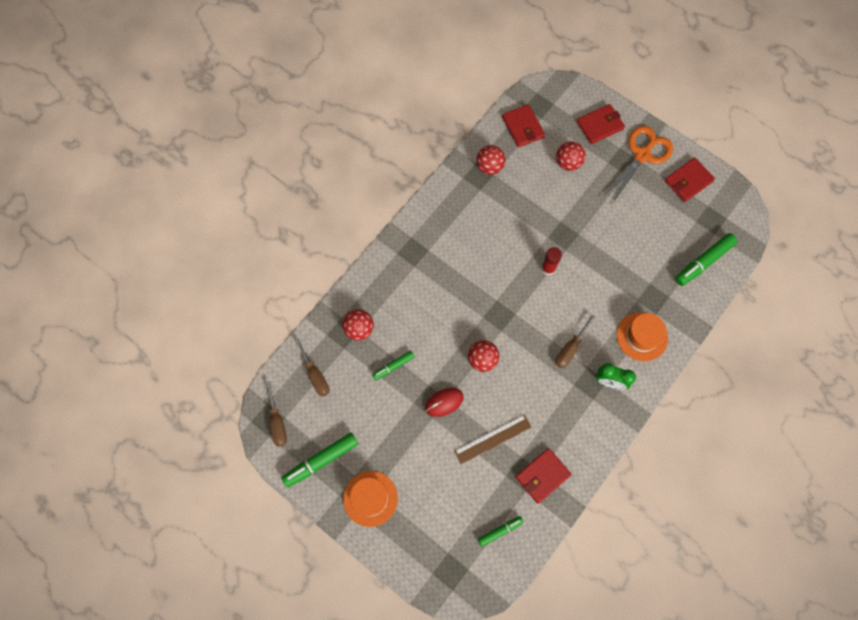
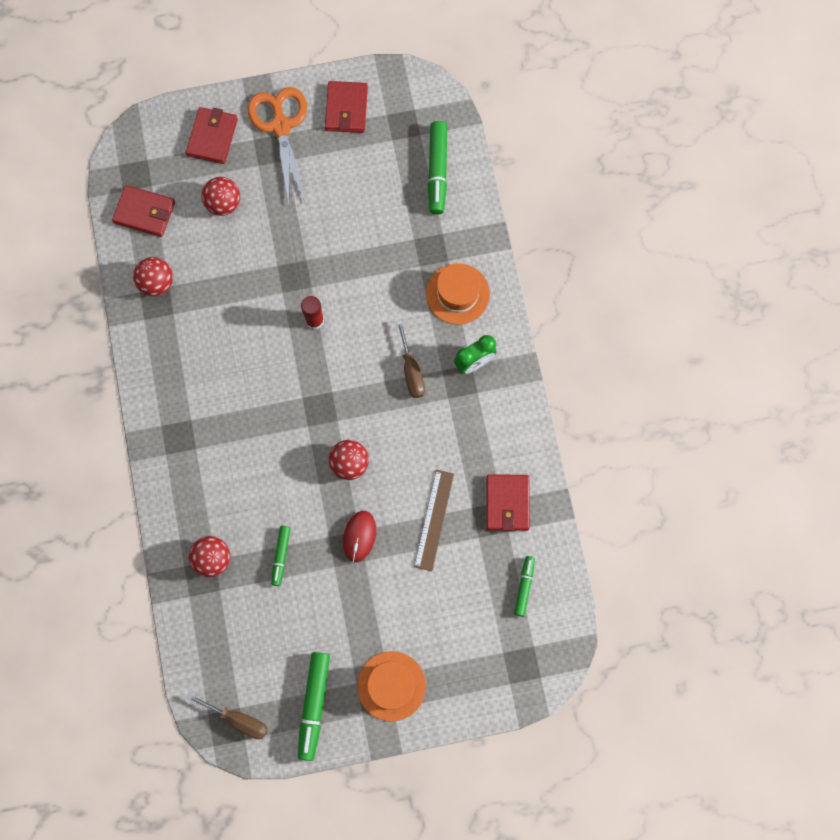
camera: 50 degrees left, 5 degrees up
(315, 375) = (222, 642): brown screwdriver -> none

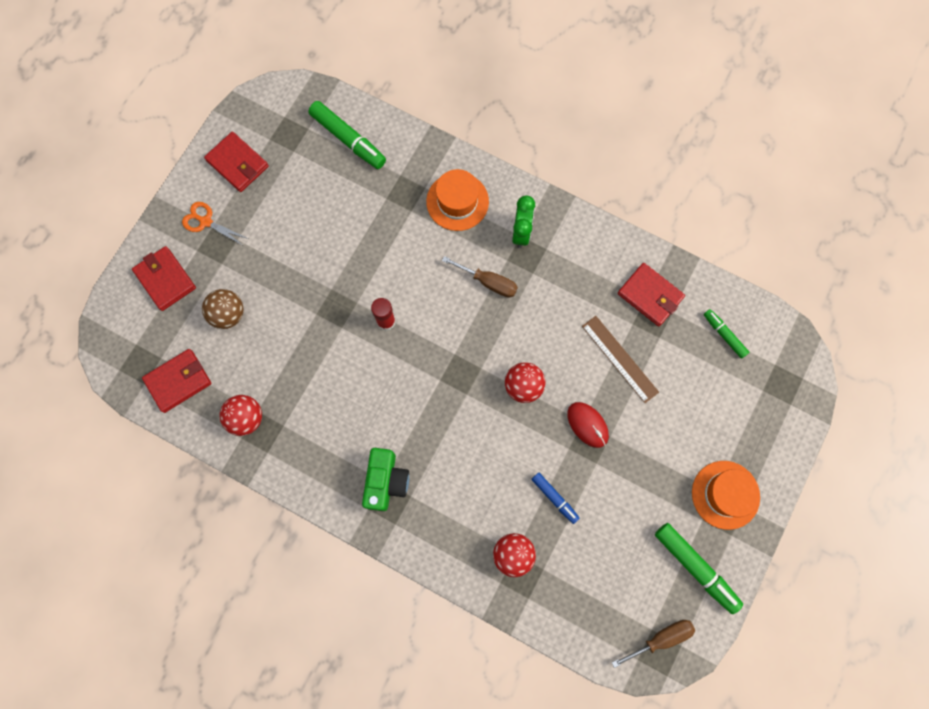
camera: 50 degrees left, 0 degrees up
(192, 421) = (386, 481): none -> green camera
(223, 203) = (228, 314): red ball -> brown ball
(281, 126) = (206, 221): orange scissors -> orange scissors, size x0.54
(281, 556) = (554, 498): green marker -> blue marker

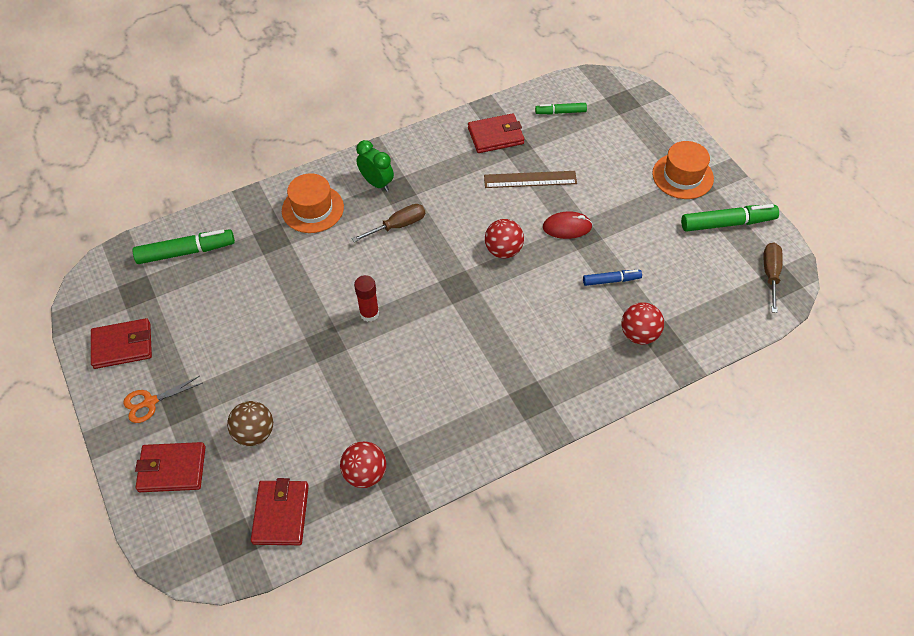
camera: 55 degrees left, 20 degrees down
(386, 481) = (510, 392): green camera -> none

